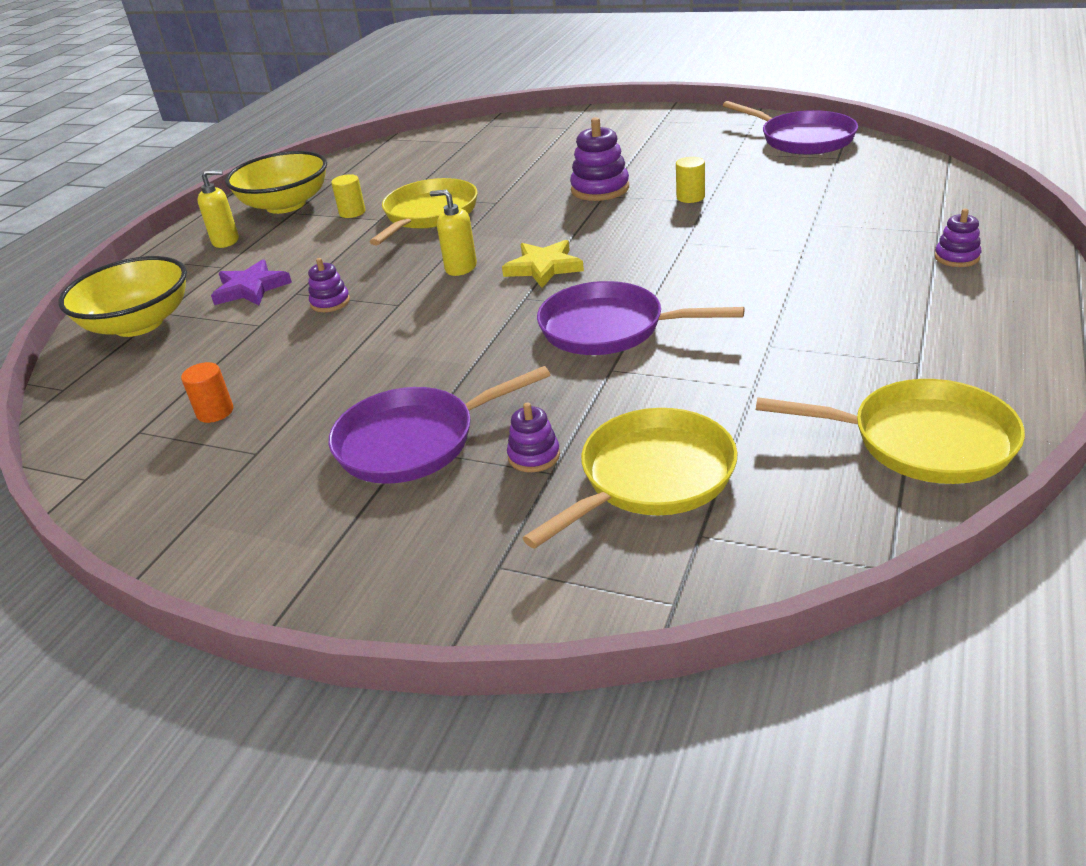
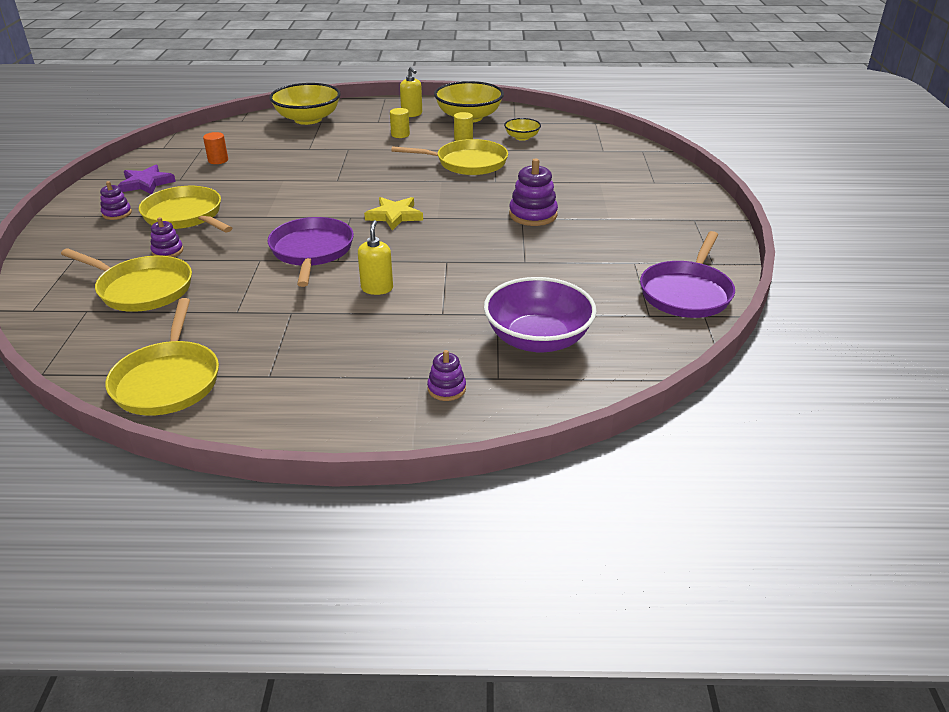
camera: 65 degrees right, 0 degrees up
(251, 288) = (352, 136): purple star -> purple star (146, 183)
(330, 302) = (337, 161): purple stacking toy -> purple stacking toy (117, 213)
(386, 179) = (522, 137): none -> yellow bowl
(414, 441) = (185, 216): purple pan -> yellow pan
(460, 268) = (389, 189): yellow soap dispenser -> yellow soap dispenser (377, 288)
(690, 197) = (530, 253): yellow cylinder -> yellow cylinder (400, 134)
(870, 208) = (538, 339): none -> purple bowl

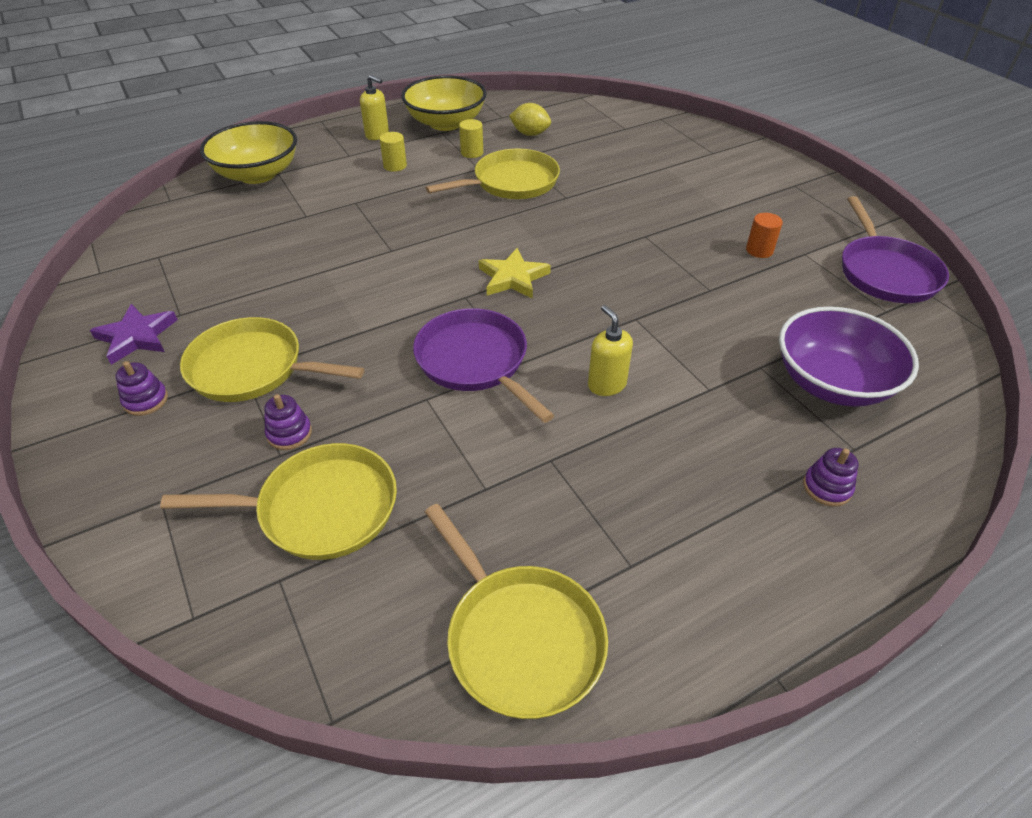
camera: 30 degrees left, 10 degrees up
(218, 160) = (203, 268): orange cylinder -> orange cylinder (759, 250)
(522, 137) = (530, 134): yellow bowl -> yellow lemon
(533, 215) = (651, 228): purple stacking toy -> none

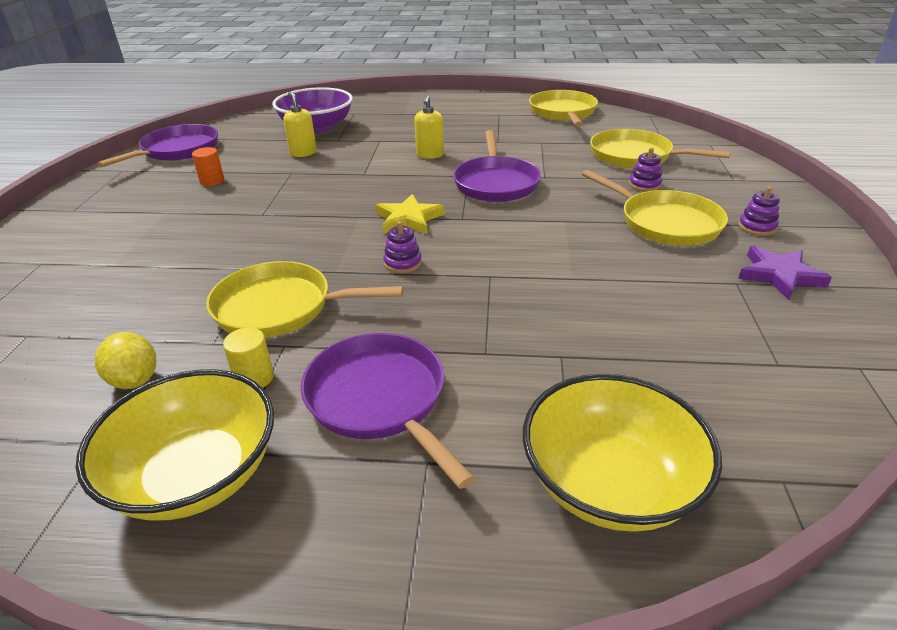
camera: 145 degrees left, 10 degrees down
(377, 135) = (336, 501): yellow soap dispenser -> yellow soap dispenser (303, 153)
(395, 166) = (380, 399): yellow cylinder -> purple pan
(827, 487) = (387, 109): purple stacking toy -> purple stacking toy (402, 263)

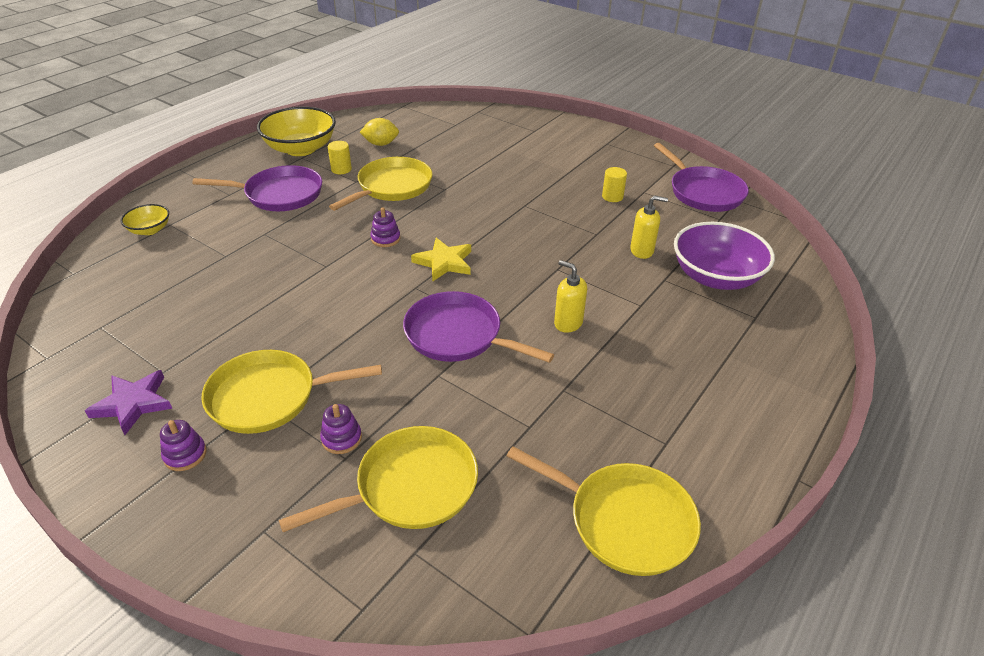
camera: 120 degrees right, 5 degrees up
(212, 181) = (612, 197): orange cylinder -> yellow cylinder
(610, 483) = (150, 230): yellow bowl -> yellow bowl, size x0.51

